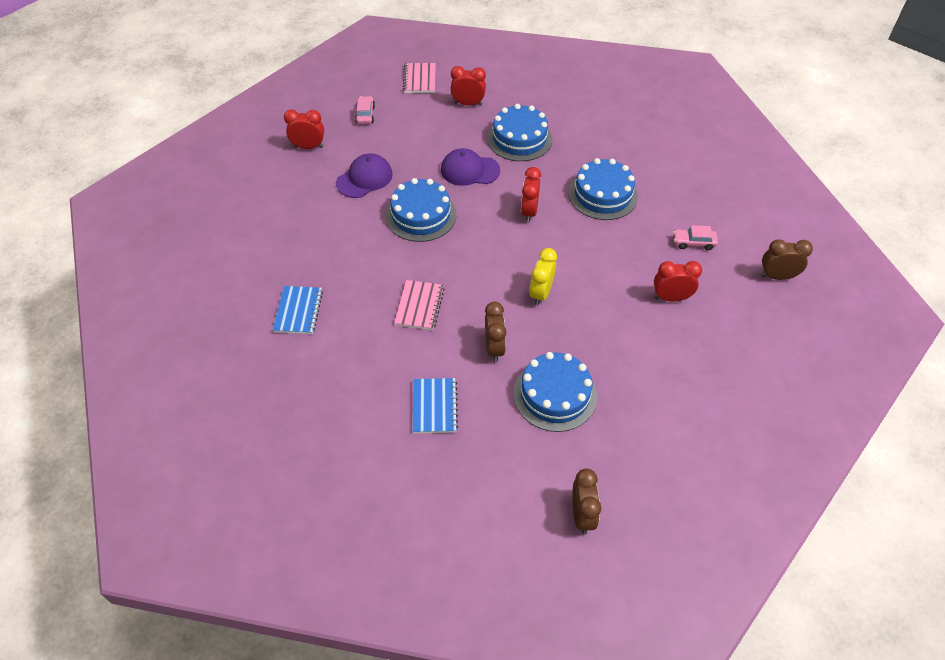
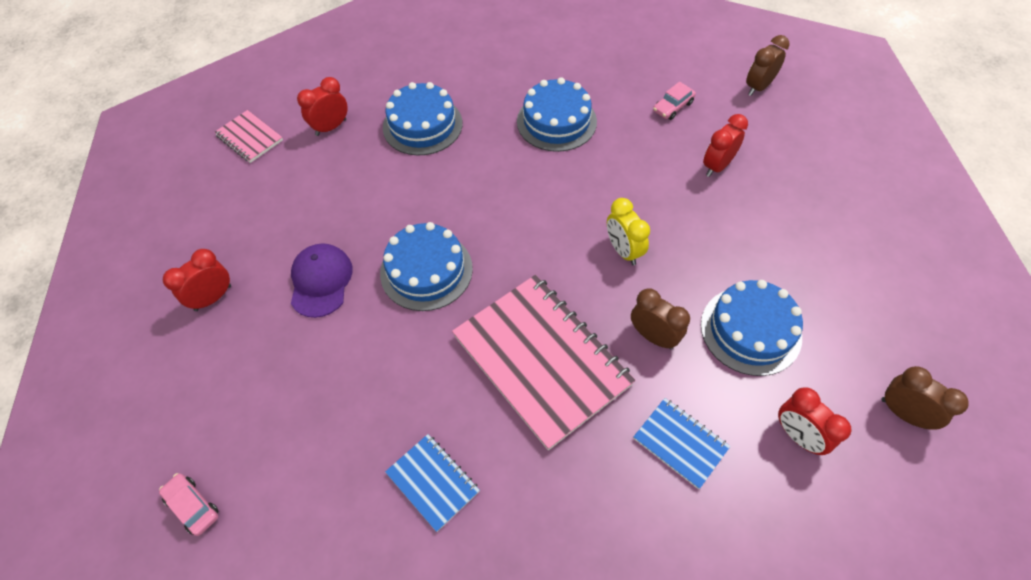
camera: 45 degrees left, 5 degrees up
(365, 115) = (235, 215): pink car -> pink car (193, 506)
(419, 306) = (541, 360): pink notebook -> pink notebook, size x2.12
(469, 170) = (415, 189): purple cap -> none
(529, 212) = (518, 186): red clock -> red clock (797, 435)

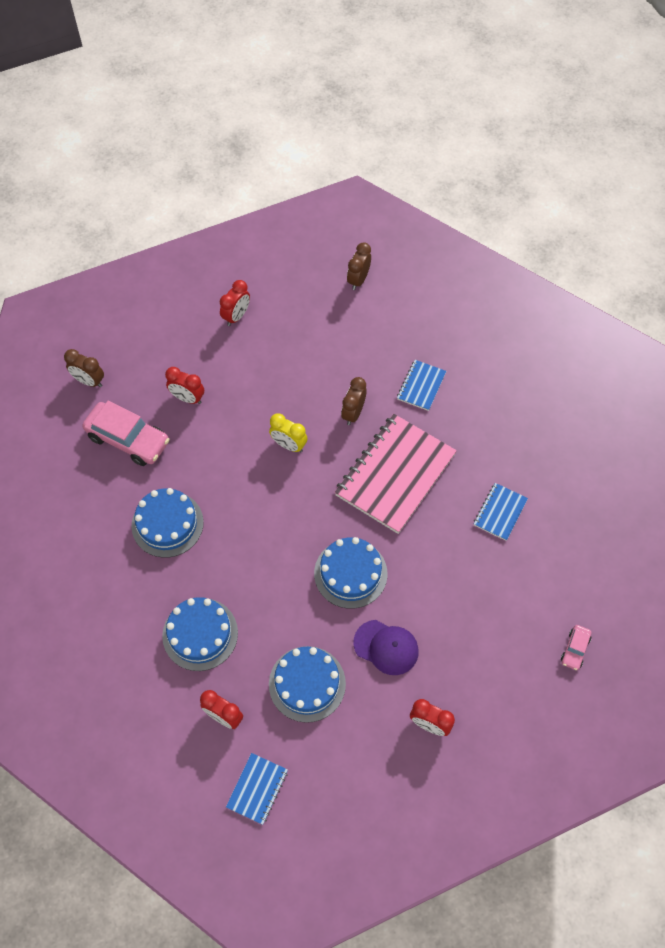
camera: 110 degrees left, 5 degrees up
(249, 138) = (257, 789): pink notebook -> blue notebook
(321, 281) = (386, 647): purple cap -> purple cap turned 135 degrees counterclockwise
(623, 251) = (289, 445): yellow clock -> yellow clock turned 75 degrees clockwise
(673, 107) = (128, 439): pink car -> pink car, size x2.09
(750, 330) = (329, 360): blue cake -> blue cake (307, 684)
(797, 435) = (393, 329): red clock -> red clock (236, 316)

